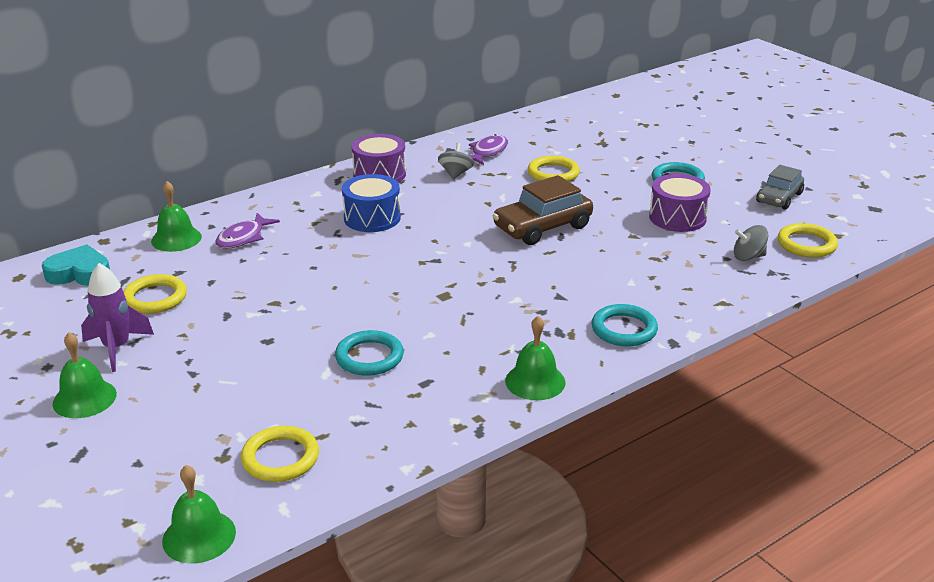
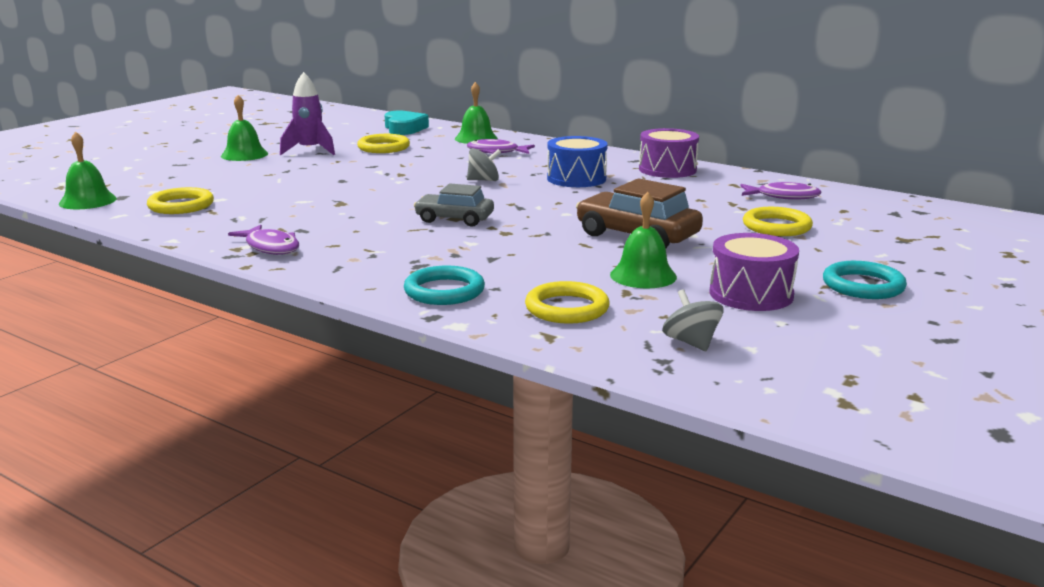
camera: 70 degrees right, 10 degrees down
(369, 357) = (333, 209): turquoise ring -> none
(456, 174) = (711, 192): grey spinning top -> grey spinning top (484, 180)
(469, 405) = (271, 247): none -> purple fish
(535, 381) = (320, 265): green bell -> green bell (643, 275)
(779, 198) = (913, 352): grey car -> grey car (454, 219)
(806, 244) = (781, 380): yellow ring -> yellow ring (567, 308)

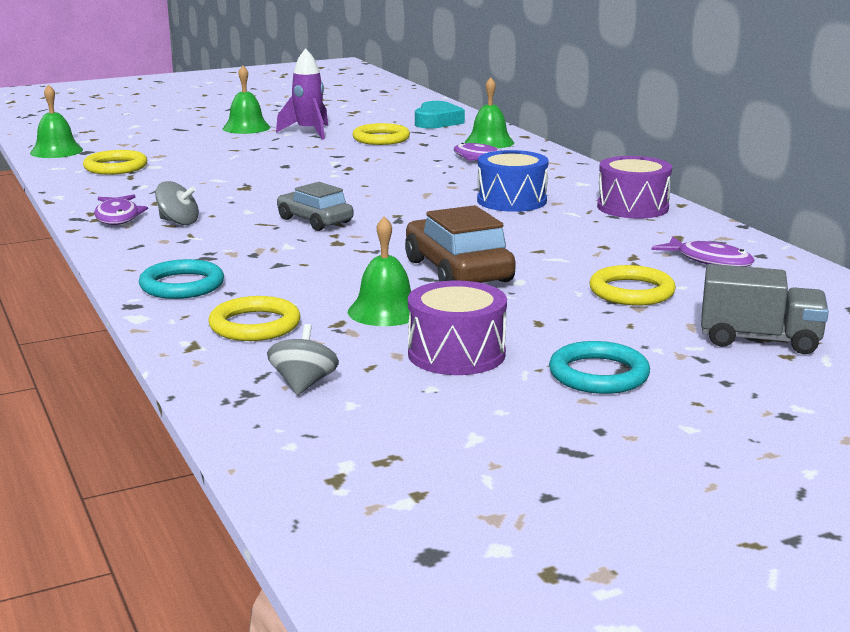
camera: 30 degrees right, 0 degrees up
(484, 180) = (414, 187): grey spinning top -> grey spinning top (178, 222)
(907, 241) = (759, 340): none -> grey truck

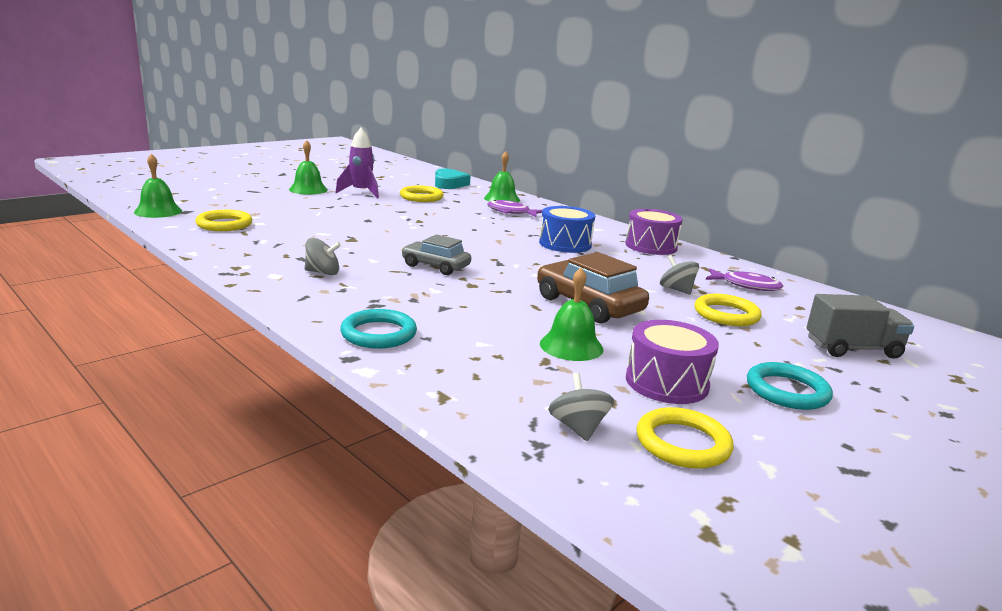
camera: 20 degrees left, 0 degrees up
(118, 217) = (264, 270): purple fish -> none
(255, 325) = (478, 369): yellow ring -> yellow ring (682, 443)
(599, 260) = (676, 290): none -> grey spinning top

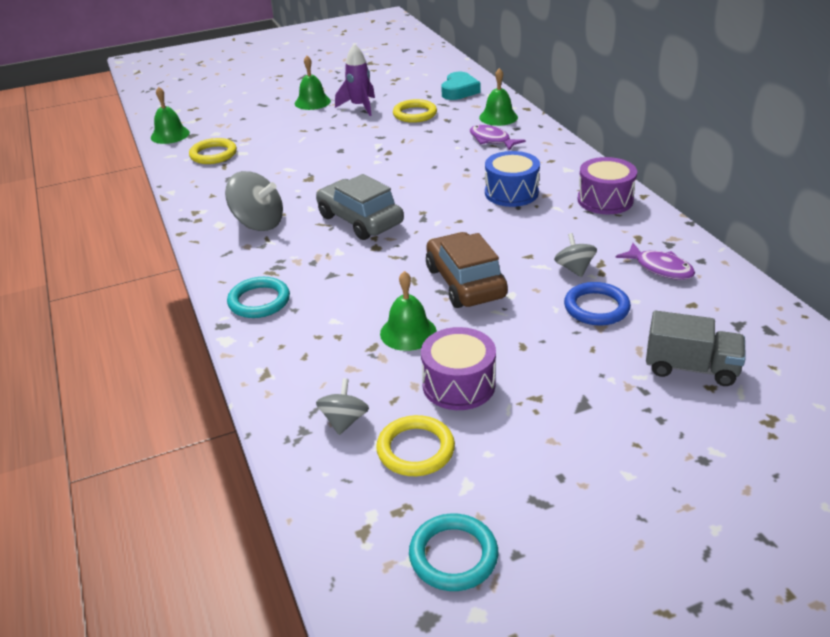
camera: 25 degrees right, 15 degrees up
(322, 272) = (258, 223): grey spinning top -> grey spinning top, size x1.69
(435, 266) = (360, 220): grey car -> grey car, size x1.52
(726, 314) = (596, 307): yellow ring -> blue ring
(787, 391) = (564, 410): turquoise ring -> turquoise ring (453, 555)

